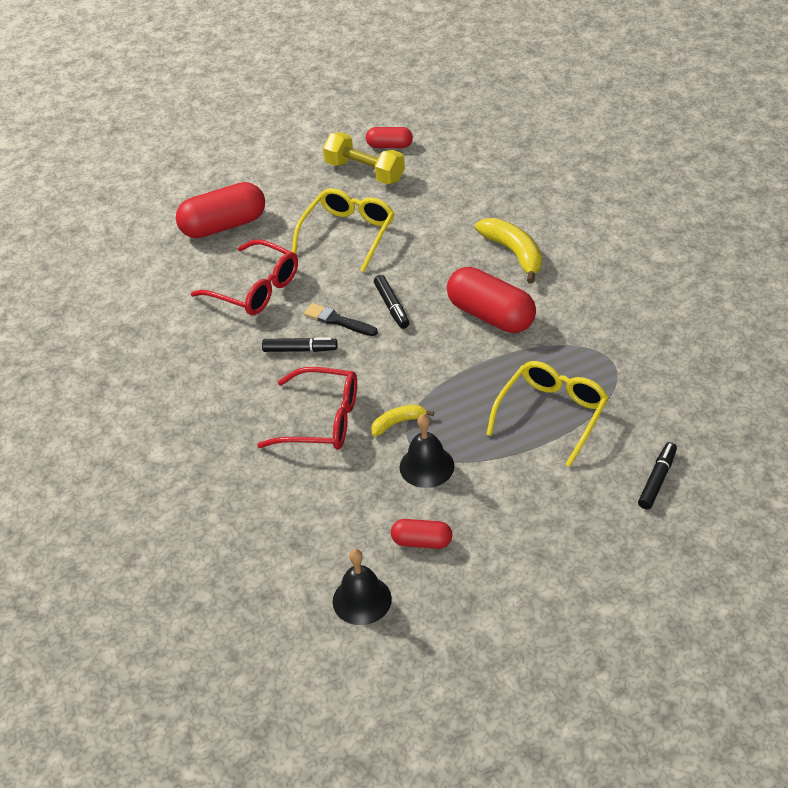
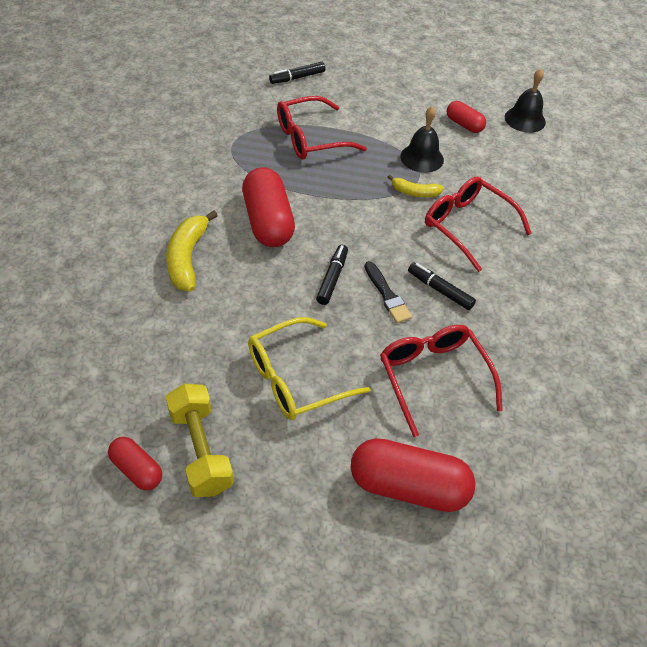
camera: 150 degrees left, 5 degrees up
(552, 415) = (310, 138): yellow glasses -> red glasses

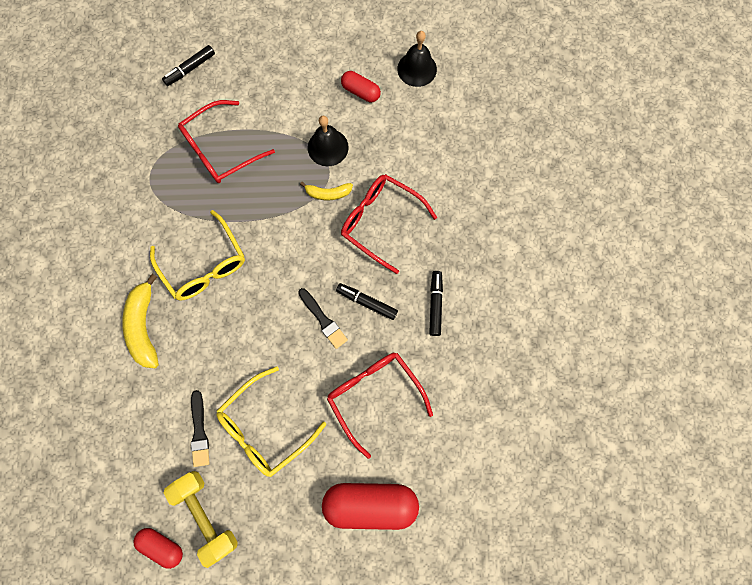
camera: 10 degrees left, 25 degrees up
(218, 365) = (199, 431): none -> black brush
(268, 222) = (204, 265): red capsule -> yellow glasses
(332, 278) = (273, 314): black marker -> black marker (435, 304)

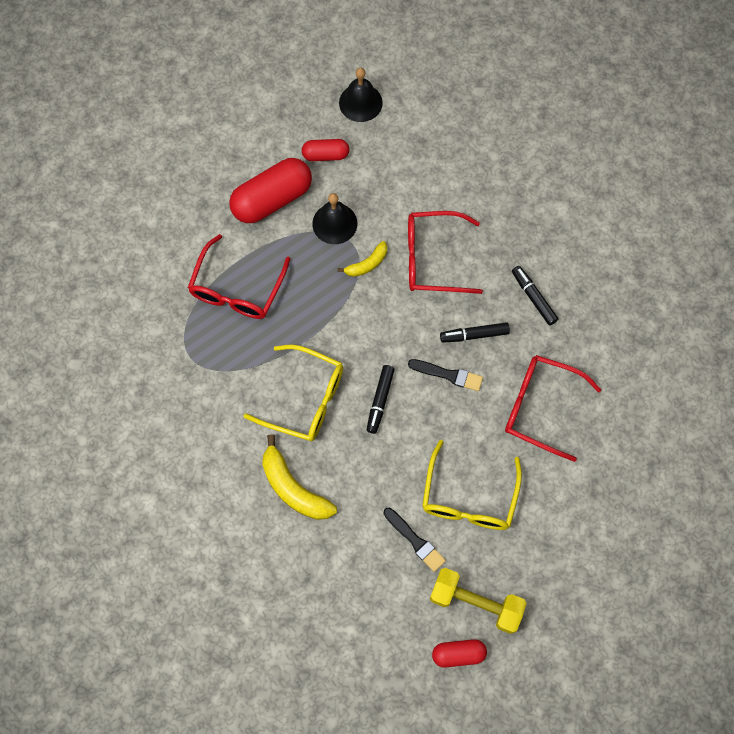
camera: 35 degrees left, 5 degrees down
(190, 69) = (147, 233): black marker -> black marker (380, 400)
(370, 503) = (604, 495): red capsule -> red capsule (272, 199)

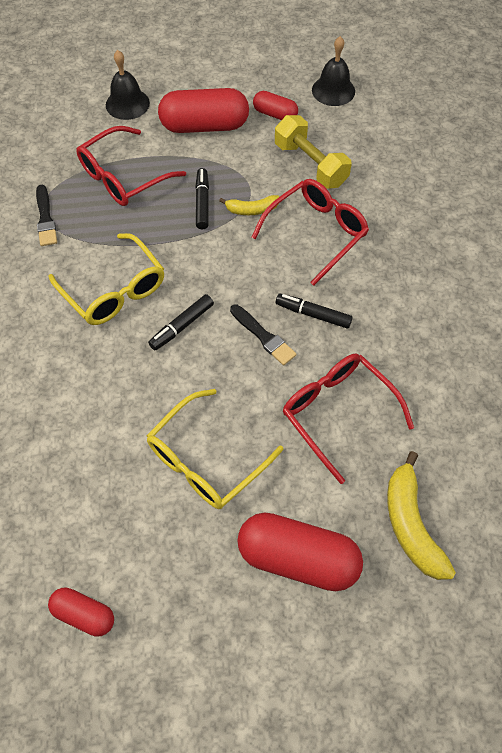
camera: 30 degrees right, 10 degrees down
(293, 488) = (45, 359): yellow banana -> yellow banana (411, 524)
(334, 223) = (245, 166): black bell -> black bell (127, 104)
(415, 541) = (123, 471): black brush -> black brush (45, 218)
(433, 258) = (316, 233): red glasses -> red glasses turned 105 degrees clockwise
(476, 603) = (140, 570): yellow dumbbell -> yellow dumbbell (310, 165)
(533, 298) = (394, 310): black marker -> black marker (202, 203)
(576, 531) = (298, 558): none -> red capsule

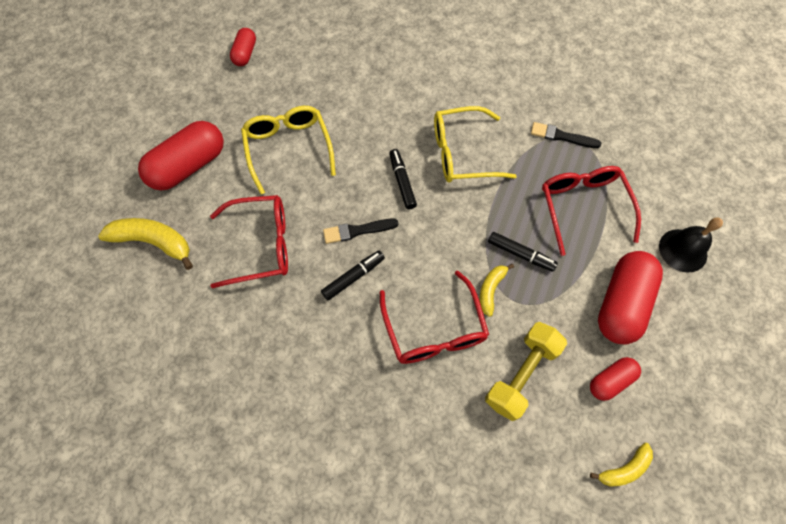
camera: 120 degrees right, 5 degrees up
(84, 614) = (245, 54): red capsule -> red capsule turned 45 degrees counterclockwise
(310, 165) = (521, 374): yellow dumbbell -> yellow dumbbell turned 45 degrees counterclockwise
(333, 90) = (624, 468): black bell -> yellow banana

